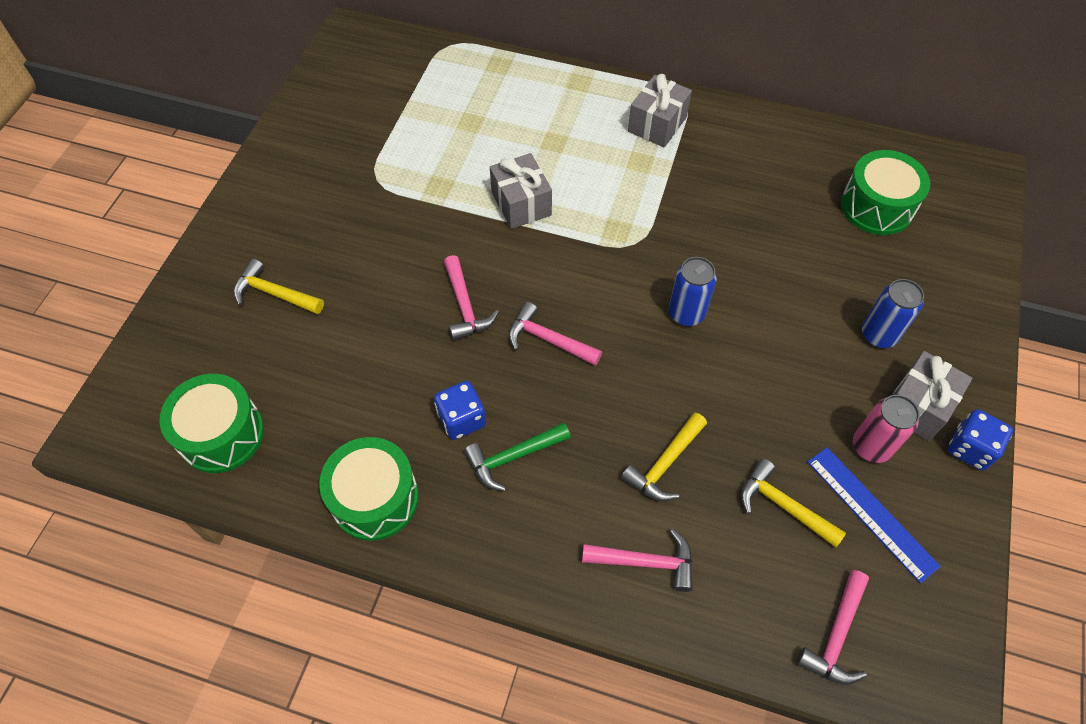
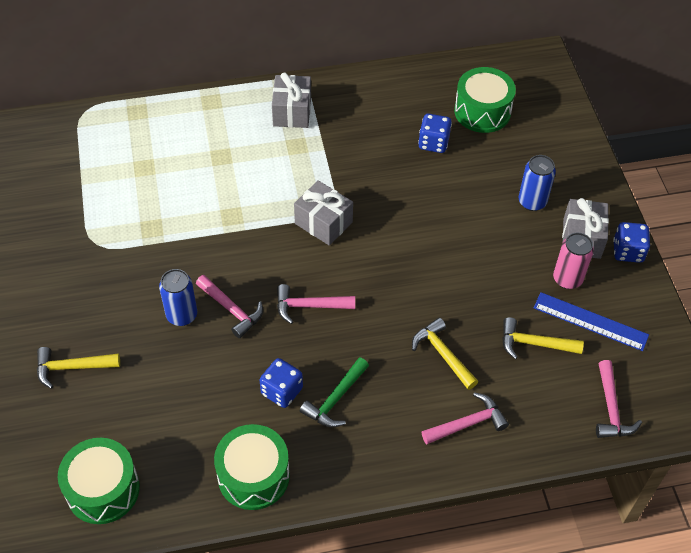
camera: 30 degrees left, 5 degrees down
(521, 203) = (225, 215): grey gift -> grey gift (323, 223)
(664, 464) = (442, 354): yellow hammer -> yellow hammer turned 135 degrees clockwise
(686, 313) = (396, 243): blue can -> blue can (182, 315)
(797, 219) = (433, 143): none -> blue dice

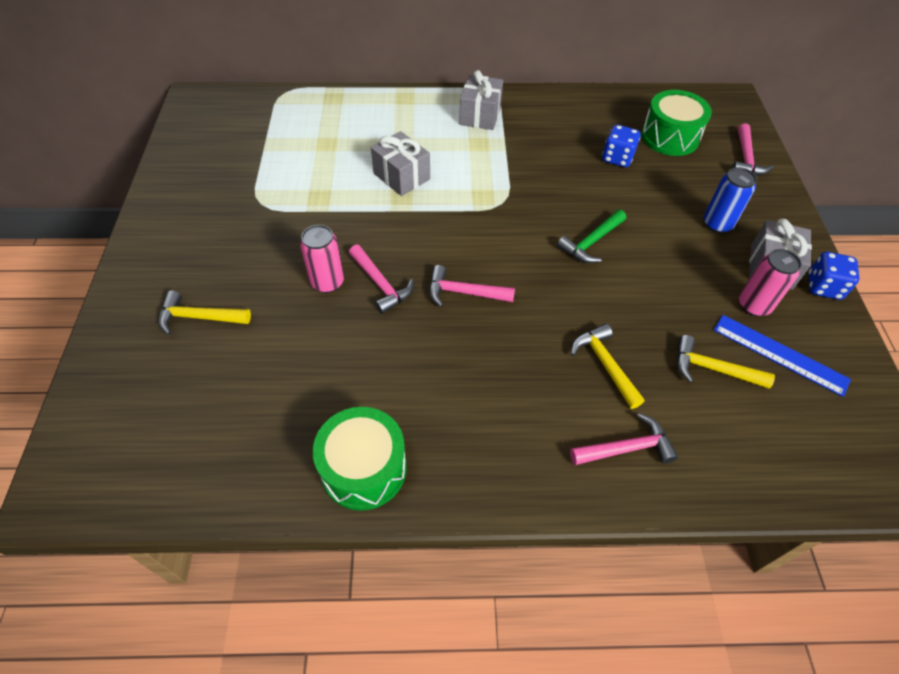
camera: 10 degrees right, 0 degrees up
(103, 489) = (189, 455): green drum -> none
(182, 315) = (327, 282): blue can -> pink can
(282, 391) = (416, 377): blue dice -> none
(323, 223) = (493, 215): grey gift -> grey gift (401, 176)
(335, 399) = (475, 396): green hammer -> green hammer (591, 242)
(611, 409) = (804, 459): pink hammer -> pink hammer (746, 159)

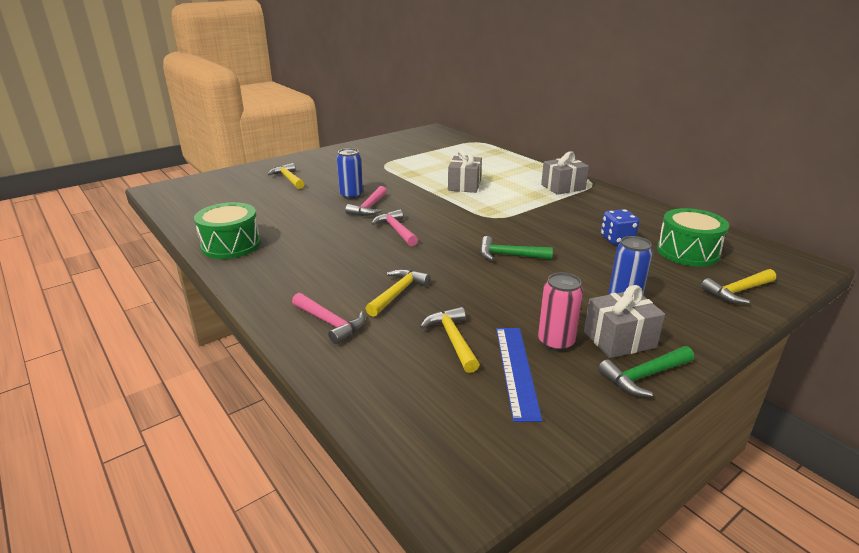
camera: 55 degrees right, 25 degrees down
(327, 282) = (351, 195): pink can -> blue can
(746, 159) = (737, 292): pink hammer -> yellow hammer
(823, 287) = (644, 376): blue dice -> green hammer

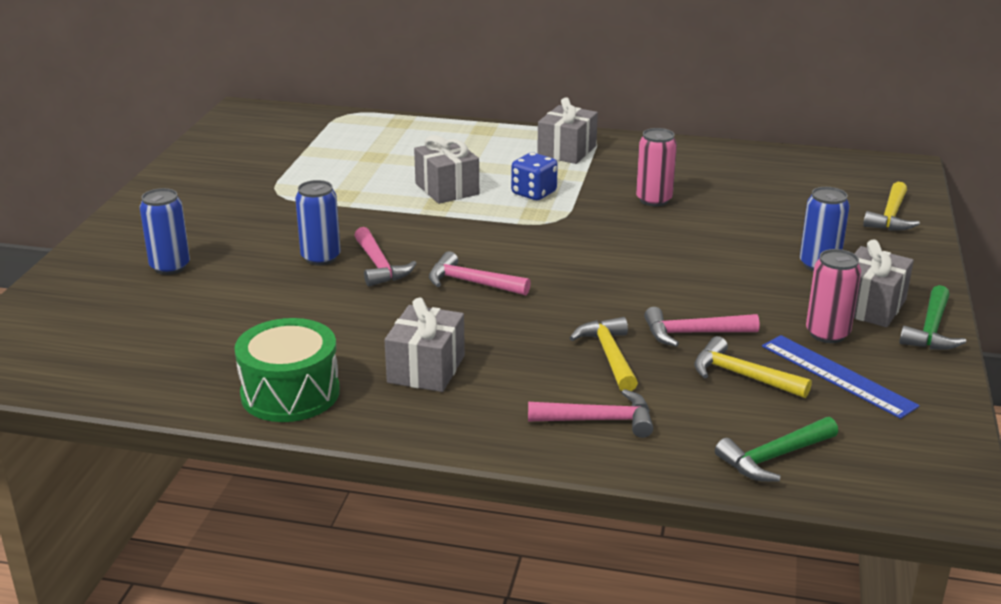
camera: 40 degrees left, 0 degrees up
(288, 179) = (170, 267): yellow hammer -> blue can
(301, 260) = (426, 369): none -> grey gift
(466, 303) = (693, 333): none -> pink hammer
(509, 255) = (647, 262): green hammer -> green hammer (773, 457)
(572, 226) = (654, 200): none -> pink can
(617, 239) = (720, 200): blue dice -> blue dice (534, 193)
(687, 252) = (799, 190): green drum -> none

